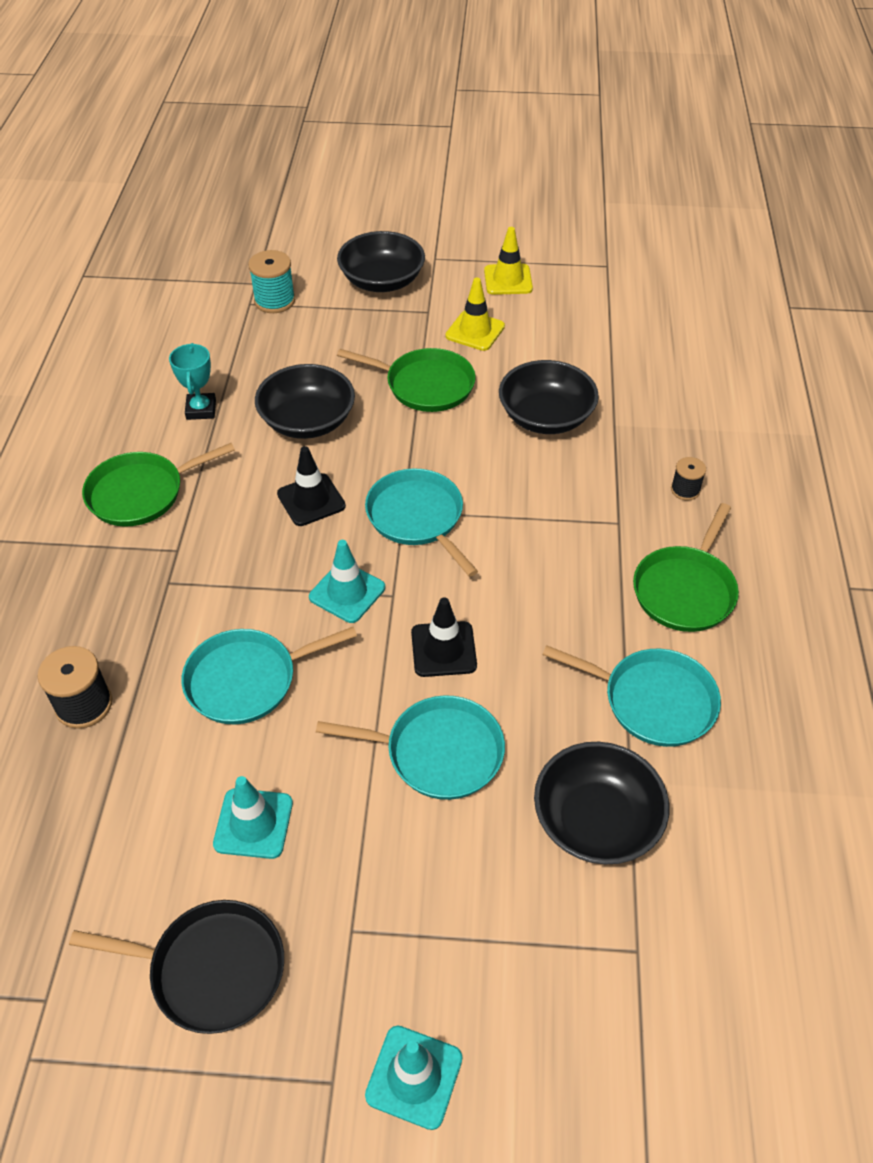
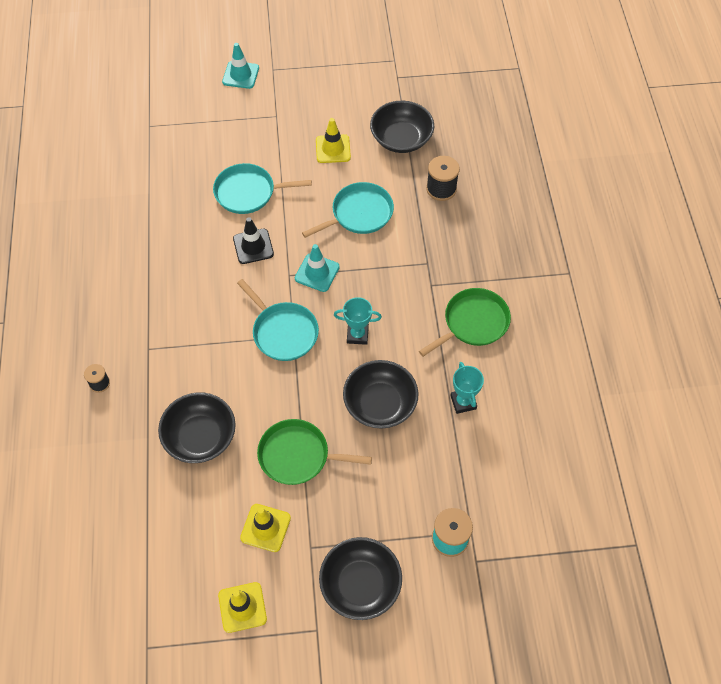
camera: 170 degrees right, 10 degrees up
(211, 969) = (332, 95): black pan -> none
(253, 823) = (333, 149): turquoise traffic cone -> yellow traffic cone
(311, 500) = (357, 335): black traffic cone -> turquoise trophy
(596, 820) = (166, 173): black bowl -> black bowl (401, 139)
(653, 701) = (133, 234): turquoise pan -> none
(685, 590) = (108, 305): green pan -> none

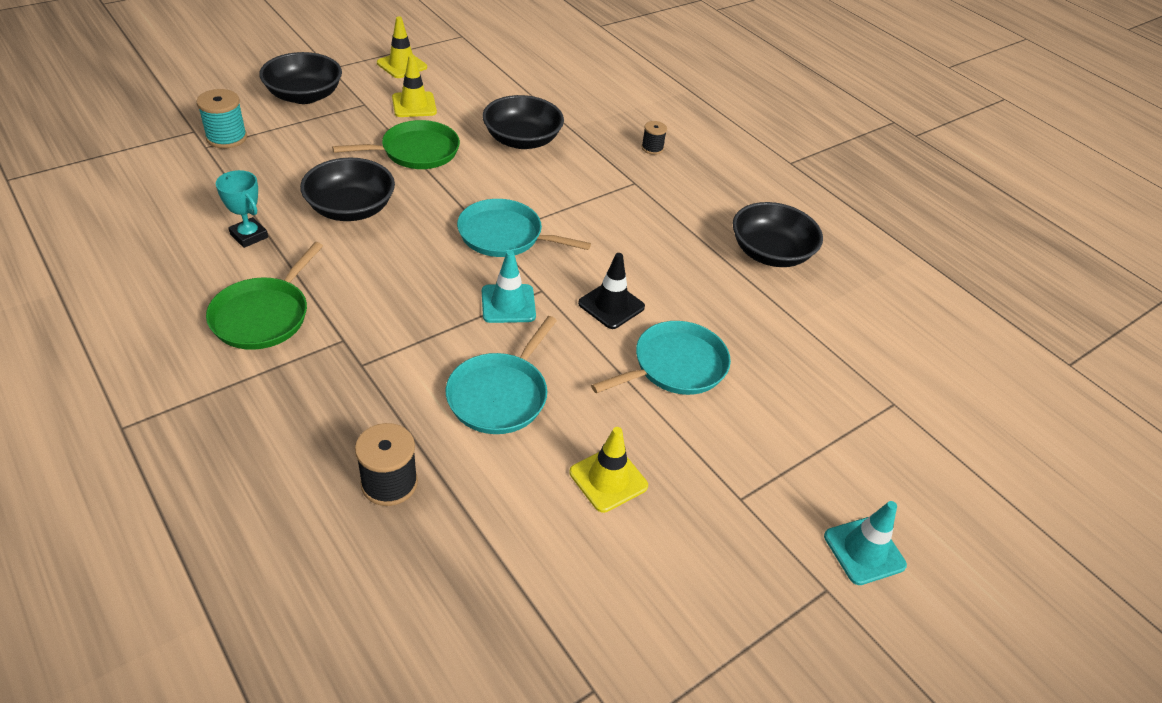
camera: 145 degrees right, 15 degrees down
(357, 335) = (414, 258): turquoise trophy -> none
(401, 139) = (506, 548): black bowl -> black bowl (770, 253)

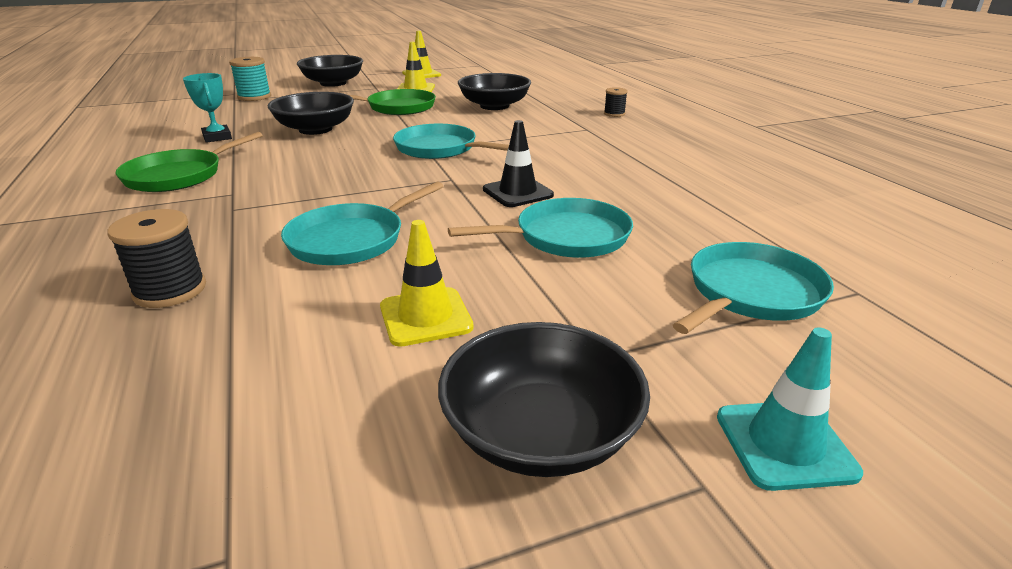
camera: 20 degrees right, 15 degrees down
(508, 304) = (410, 184): turquoise traffic cone -> none
(770, 253) = (715, 173): black bowl -> black bowl (541, 433)
(825, 415) = (751, 293): none -> turquoise pan

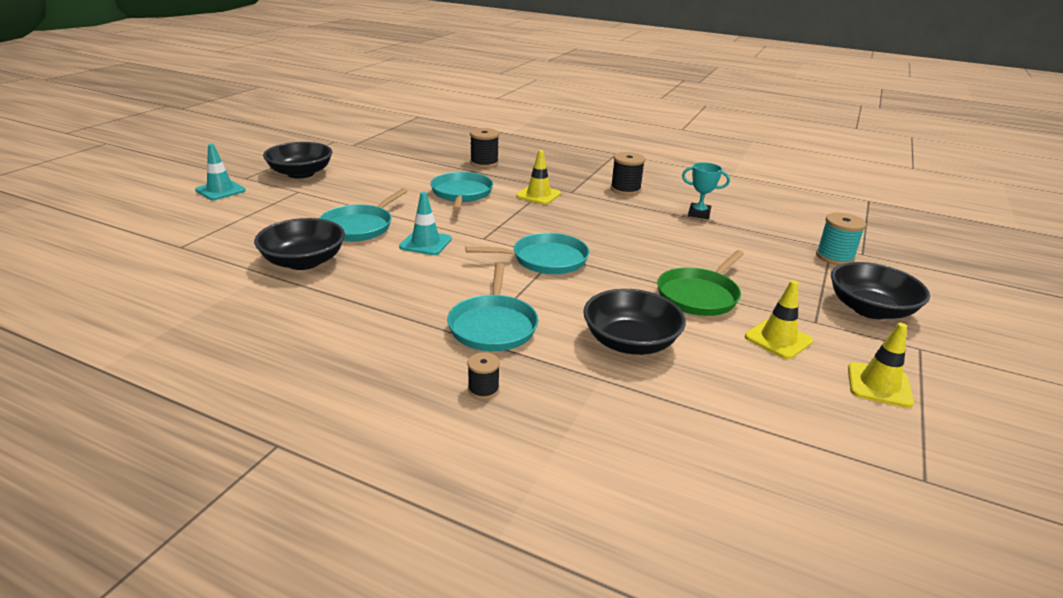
camera: 135 degrees right, 0 degrees up
(178, 176) = (625, 189): green pan -> black spool
(315, 129) = (672, 243): black bowl -> black bowl (304, 261)
(425, 317) = (377, 183): yellow traffic cone -> yellow traffic cone (538, 195)
(518, 192) = (425, 243): black traffic cone -> turquoise traffic cone
(751, 293) = (240, 229): turquoise pan -> turquoise pan (493, 326)

